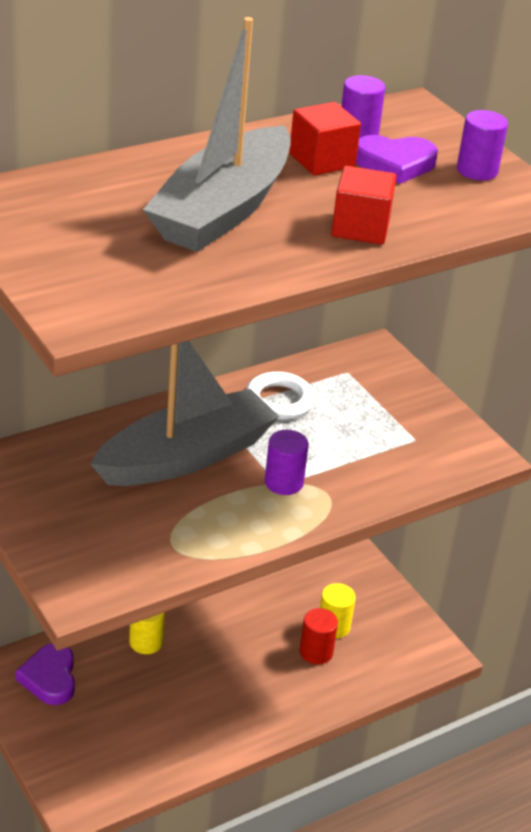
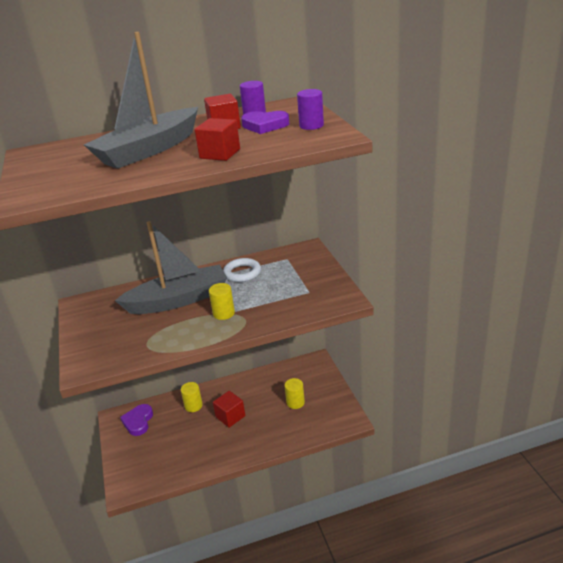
camera: 20 degrees right, 5 degrees down
(224, 658) = (230, 416): none -> red cube
(284, 482) = (223, 313): purple cylinder -> yellow cylinder
(316, 652) = (281, 415): red cylinder -> none

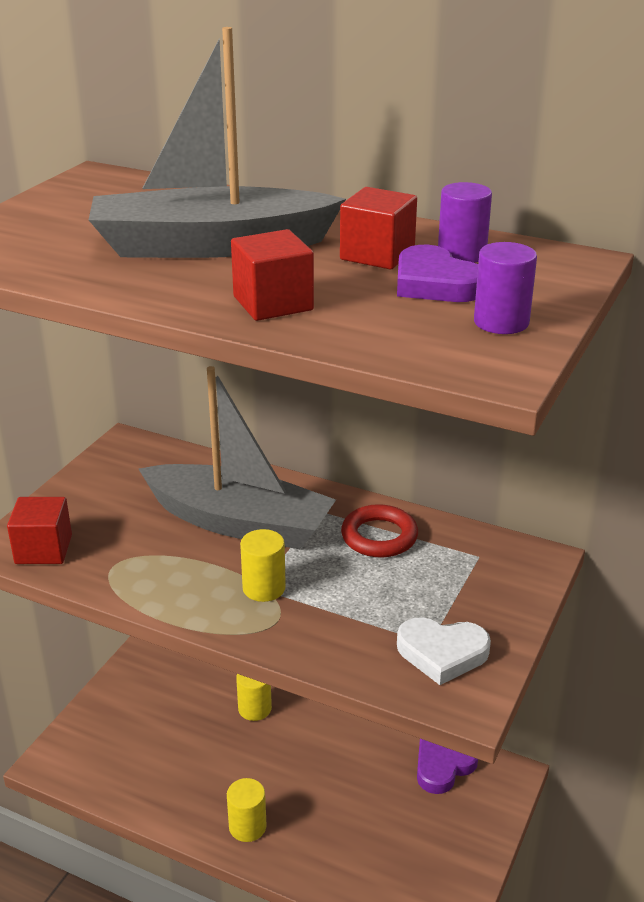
camera: 40 degrees right, 0 degrees up
(138, 421) = (167, 677): purple heart -> purple heart (443, 766)
(230, 416) = (281, 766): red cube -> red cube (43, 549)
(242, 273) = (379, 536): white ring -> red ring
(295, 402) = (395, 821): yellow cylinder -> yellow cylinder (247, 826)
(318, 292) = (442, 653): none -> white heart

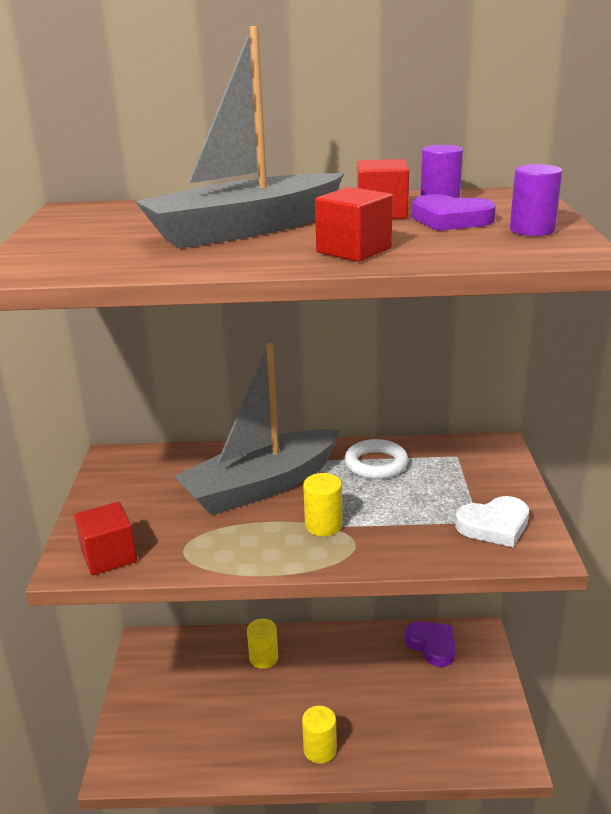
camera: 25 degrees left, 5 degrees down
(239, 523) = (261, 486): grey boat -> grey boat turned 150 degrees clockwise
(379, 536) = (376, 464): red ring -> white ring
(443, 766) = (432, 645): purple heart -> purple heart turned 120 degrees clockwise

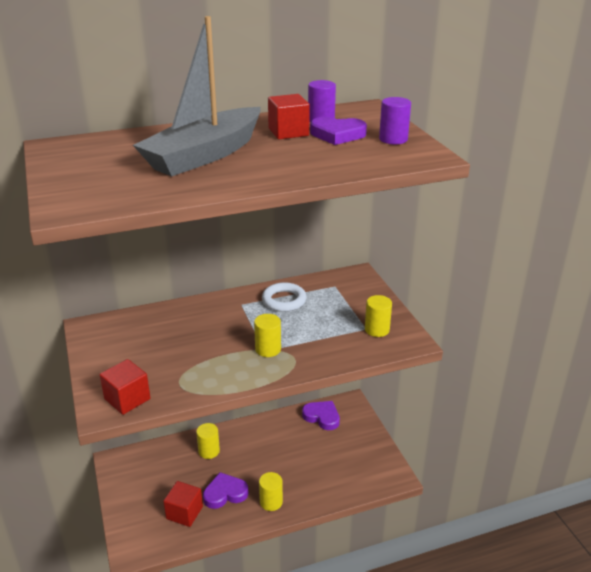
camera: 20 degrees left, 5 degrees up
(261, 486) = (211, 329): grey boat -> none
(263, 721) = (225, 493): none -> purple heart
(354, 250) = (293, 167): red cube -> red cube (184, 512)
(494, 526) = (377, 329): white heart -> yellow cylinder

